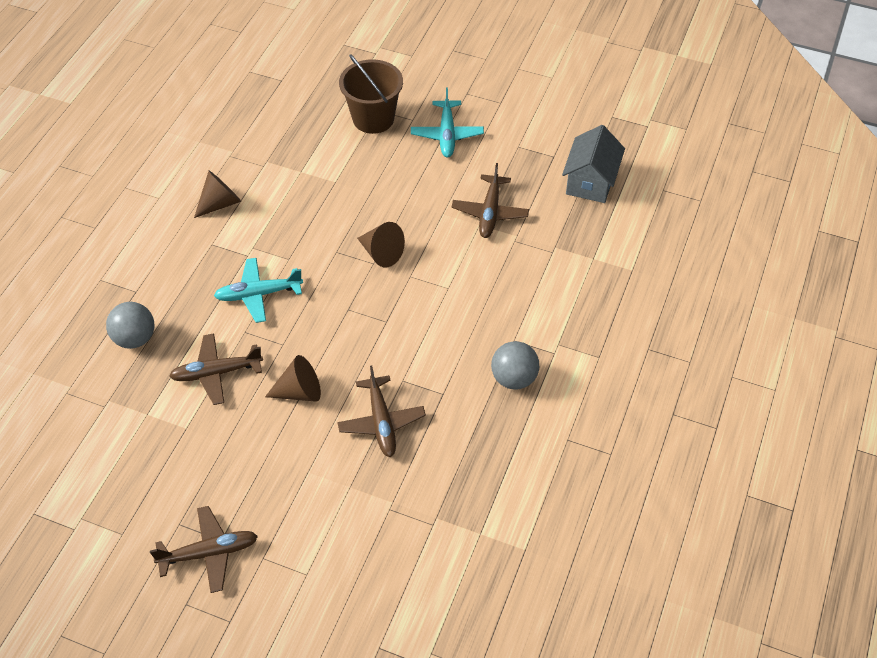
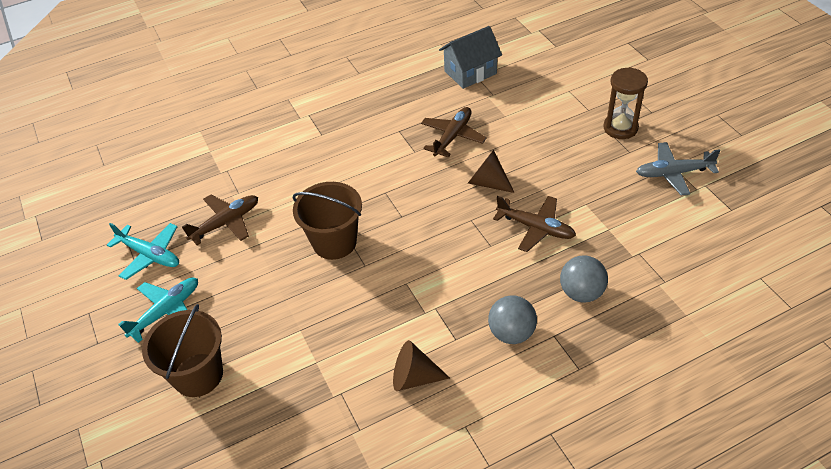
camera: 135 degrees left, 5 degrees down
(115, 524) = (673, 173): none -> grey plane
(209, 553) = (620, 128): brown plane -> brown hourglass
(259, 294) = (455, 268): turquoise plane -> turquoise plane (149, 255)
(381, 253) = (334, 242): brown cone -> brown bucket
(514, 378) = (348, 115): grey ball -> grey ball (511, 333)
(590, 182) = (134, 200): grey house -> grey house (470, 72)

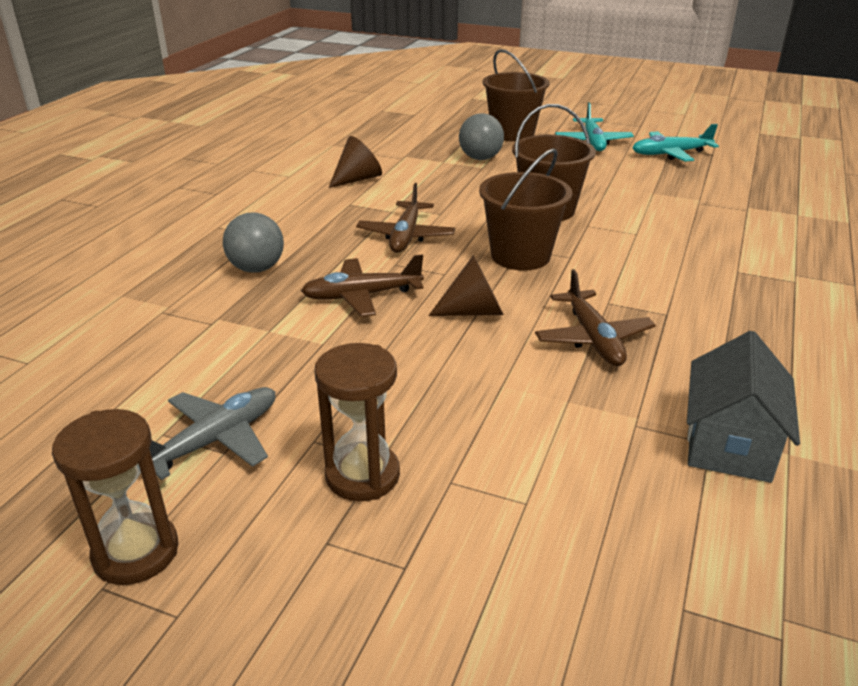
camera: 135 degrees right, 15 degrees down
(225, 223) = (661, 185): brown plane -> brown plane (406, 236)
(411, 209) = (520, 256): none -> brown bucket
(511, 333) = (302, 223): grey ball -> grey ball (480, 158)
(725, 141) = (136, 552): none -> brown hourglass

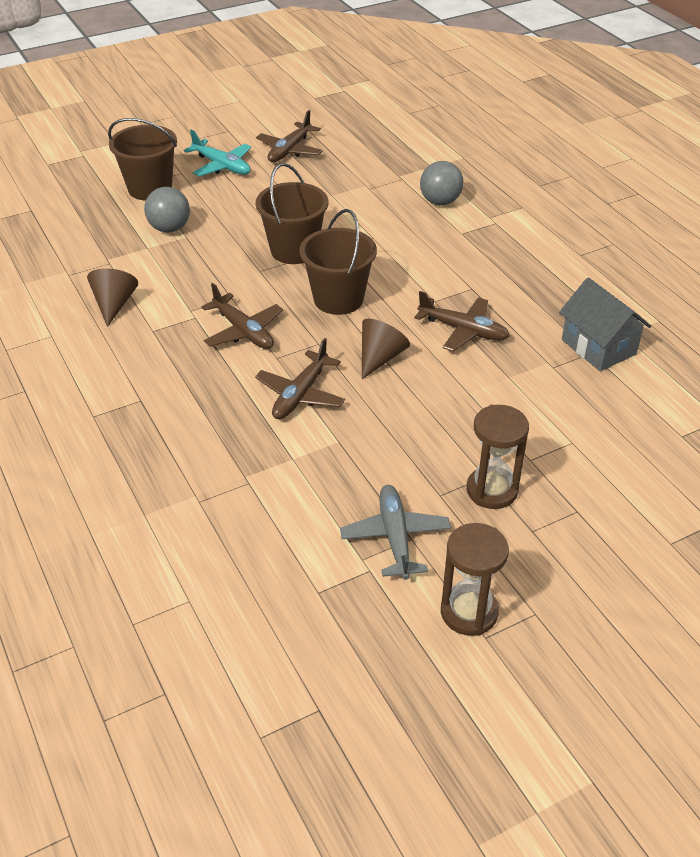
camera: 50 degrees left, 10 degrees up
(256, 268) = (195, 426): grey ball -> grey ball (440, 202)
(670, 154) = (290, 150): turquoise plane -> brown plane

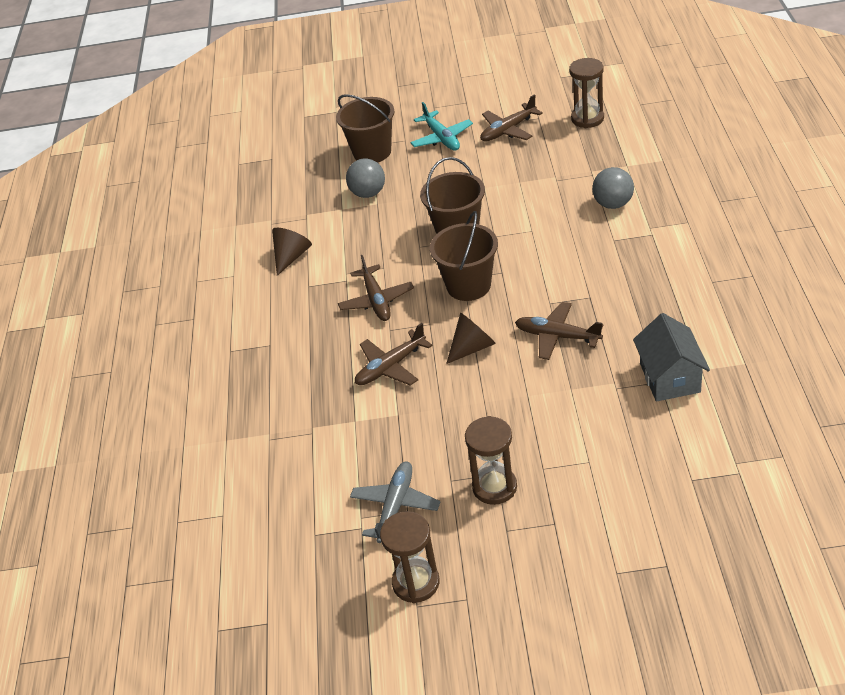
camera: 30 degrees right, 0 degrees up
(365, 131) = (587, 119): none -> brown hourglass
(463, 330) = (557, 336): brown plane -> brown plane turned 150 degrees clockwise

